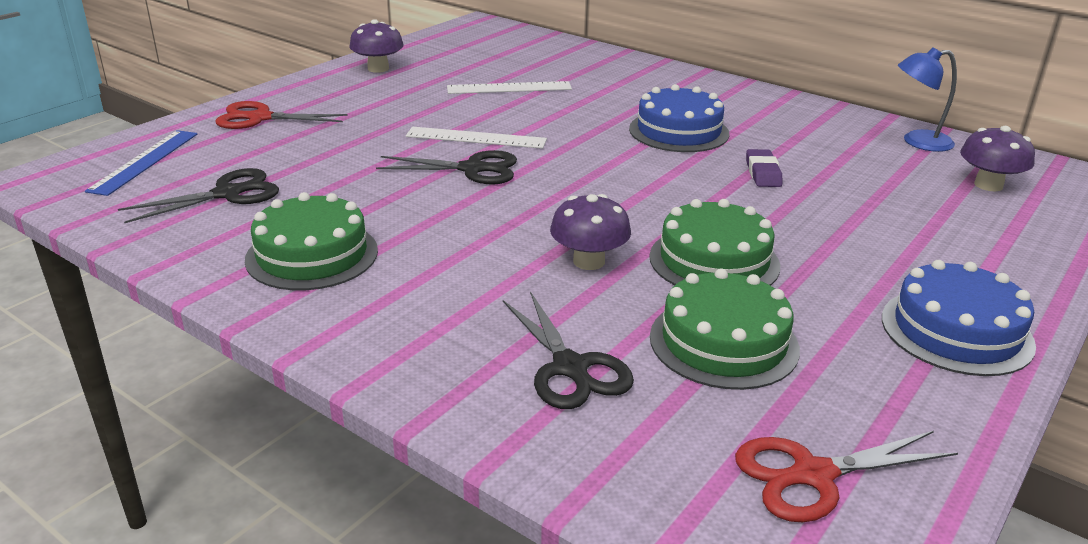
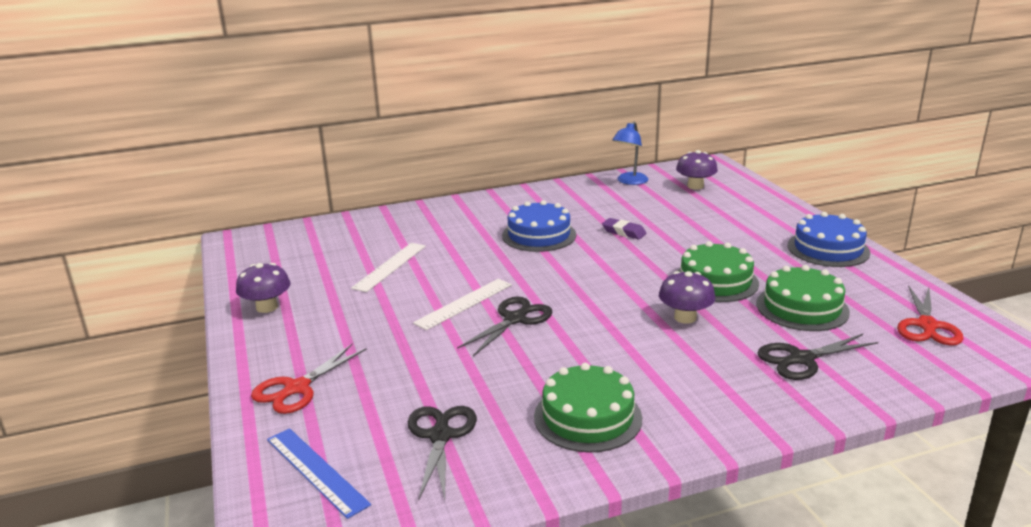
camera: 55 degrees left, 5 degrees down
(571, 368) = (801, 359): black scissors -> black scissors turned 150 degrees clockwise

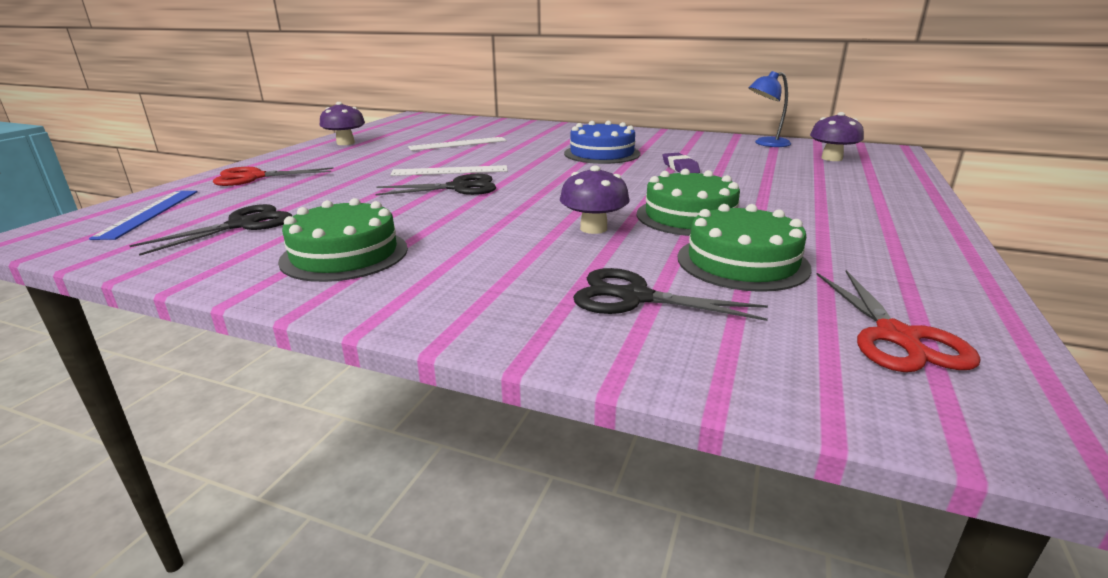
camera: 40 degrees right, 0 degrees up
(828, 249) = (898, 232): blue cake -> none
(927, 326) = (897, 337): red scissors -> red scissors turned 60 degrees counterclockwise

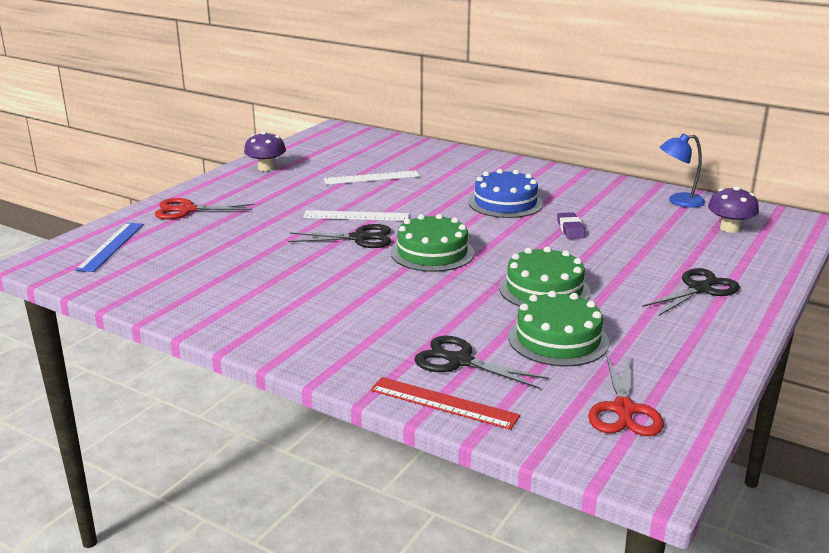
camera: 10 degrees right, 0 degrees up
(243, 225) = (184, 265): black scissors -> black scissors (700, 289)
(344, 254) = (260, 302): green cake -> green cake (432, 253)
(593, 228) = (457, 295): purple mushroom -> none
(641, 355) = (443, 403): none -> red ruler

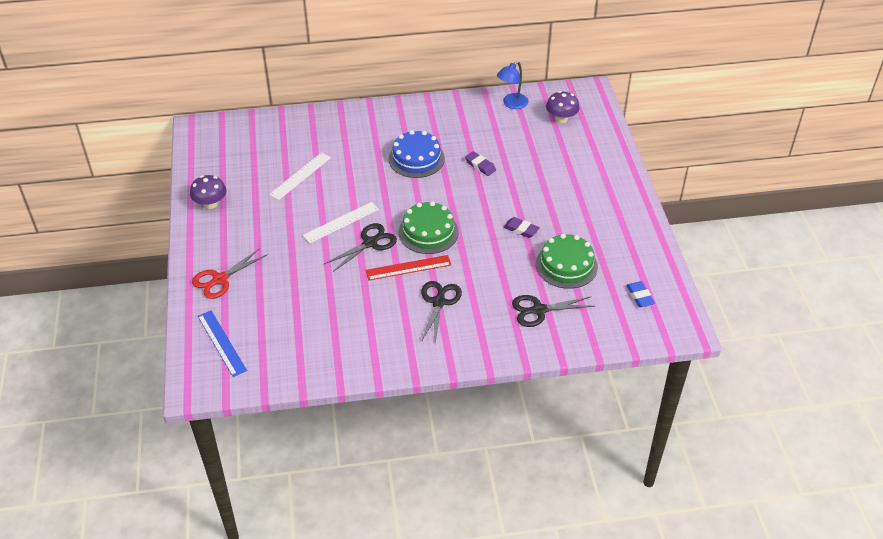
camera: 40 degrees left, 20 degrees up
(443, 403) = (562, 343): red ruler -> red ruler (408, 268)
(544, 289) = (521, 229): green cake -> purple eraser
(624, 410) = (640, 296): red scissors -> blue eraser
(700, 289) = (593, 184): black scissors -> black scissors (439, 302)

